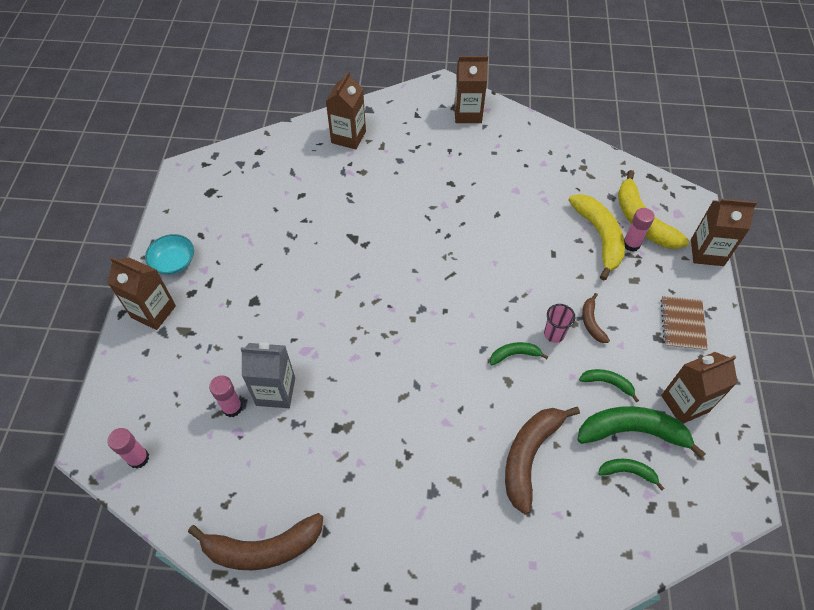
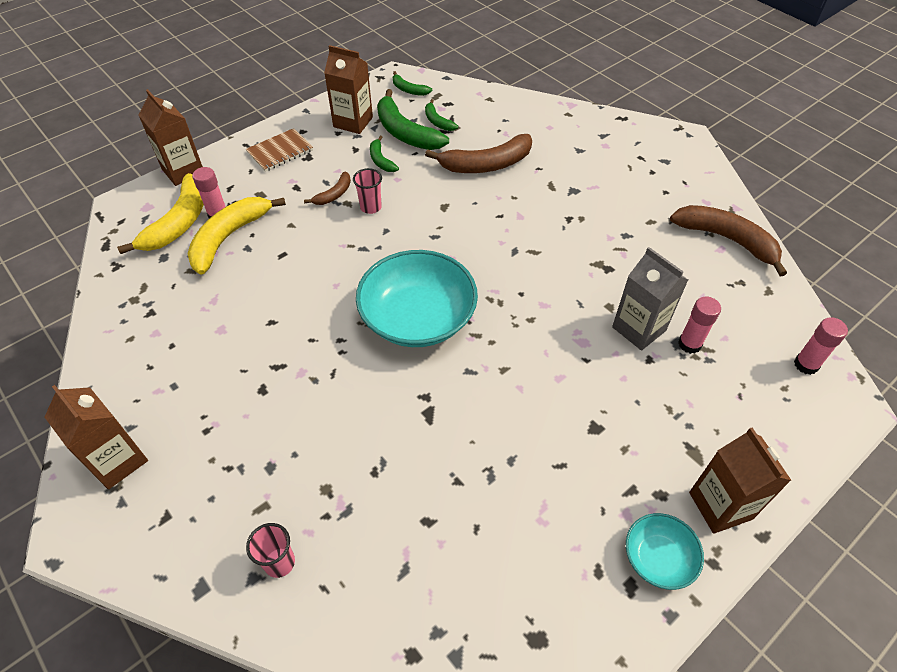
camera: 135 degrees left, 5 degrees down
(348, 137) = (279, 562): brown carton -> pink cup
(422, 283) = (418, 317): none -> turquoise bowl
(514, 354) = (417, 216): green banana -> green banana (408, 90)

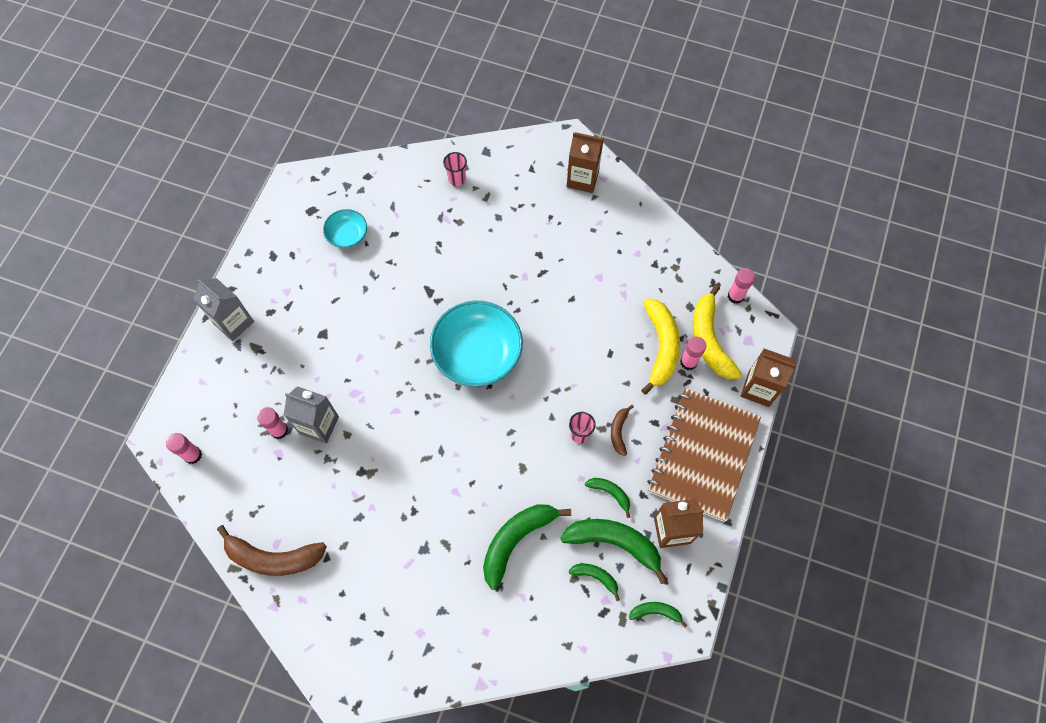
camera: 150 degrees right, 15 degrees up
(111, 245) = (735, 296): none -> pink glue stick
(280, 151) = (703, 455): brown notebook -> brown notebook, size x2.11
(486, 164) = (516, 540): brown banana -> green banana
(658, 558) = (262, 277): turquoise bowl -> turquoise bowl (347, 235)
(720, 505) = (234, 322): brown carton -> grey carton

